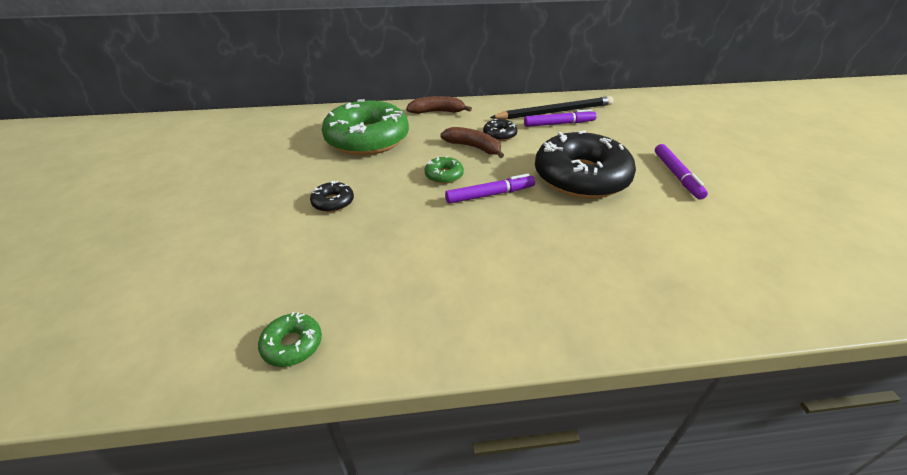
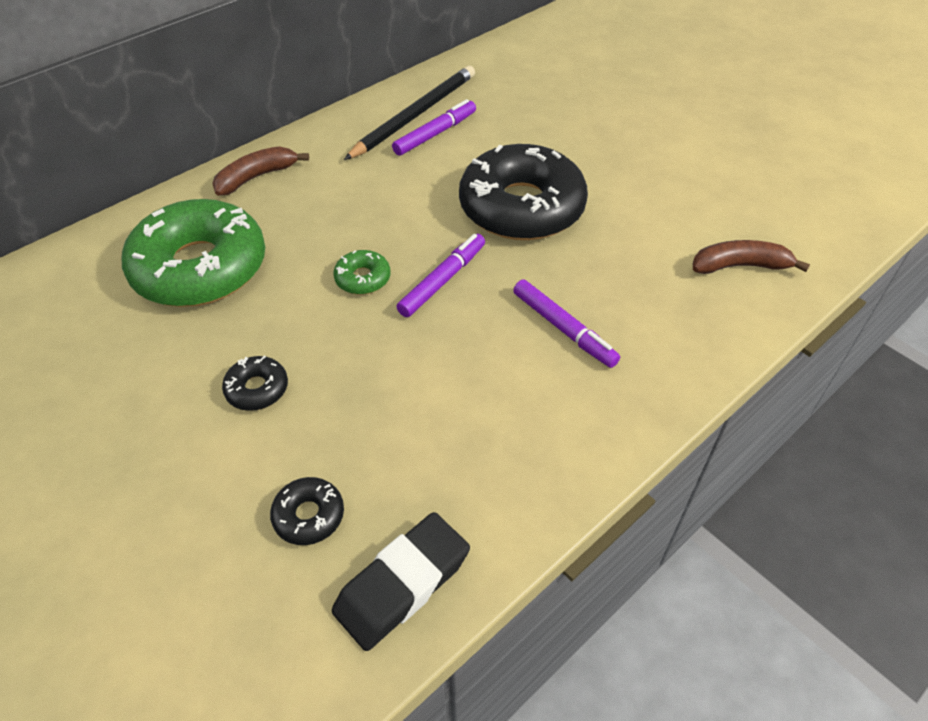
camera: 35 degrees left, 10 degrees up
(292, 345) = (402, 584): green donut -> black eraser
(473, 147) = (361, 218): brown banana -> brown banana (740, 266)
(499, 135) = (376, 182): black donut -> black donut (309, 516)
(677, 175) = (614, 161): purple marker -> purple marker (563, 329)

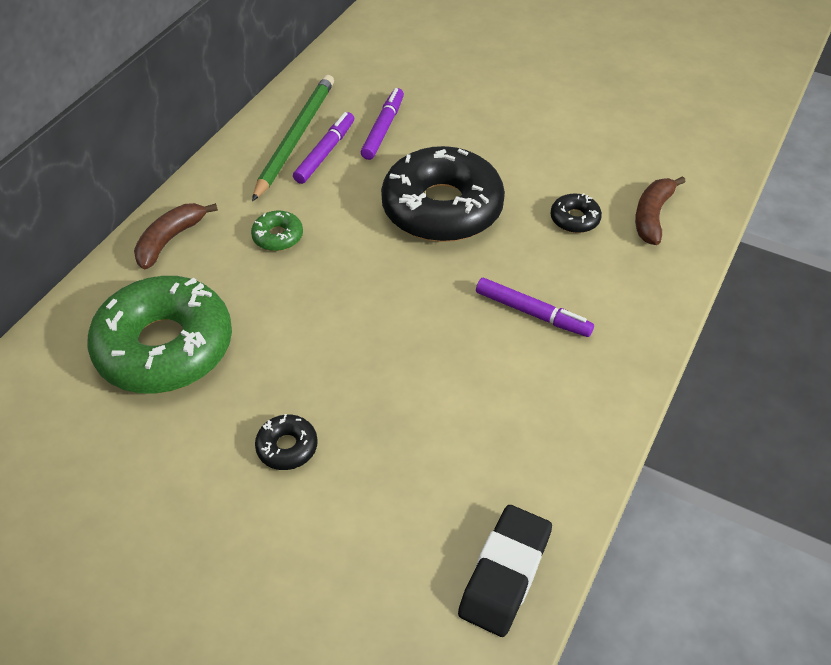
camera: 20 degrees left, 0 degrees up
(309, 516) = (396, 544): black donut -> black donut (574, 219)
(363, 278) = (330, 315): green donut -> green donut (278, 236)
(415, 115) = (295, 138): black pencil -> green pencil
(442, 280) = (405, 297): purple marker -> purple marker (383, 129)
(740, 266) = (652, 216): brown banana -> brown banana turned 45 degrees counterclockwise

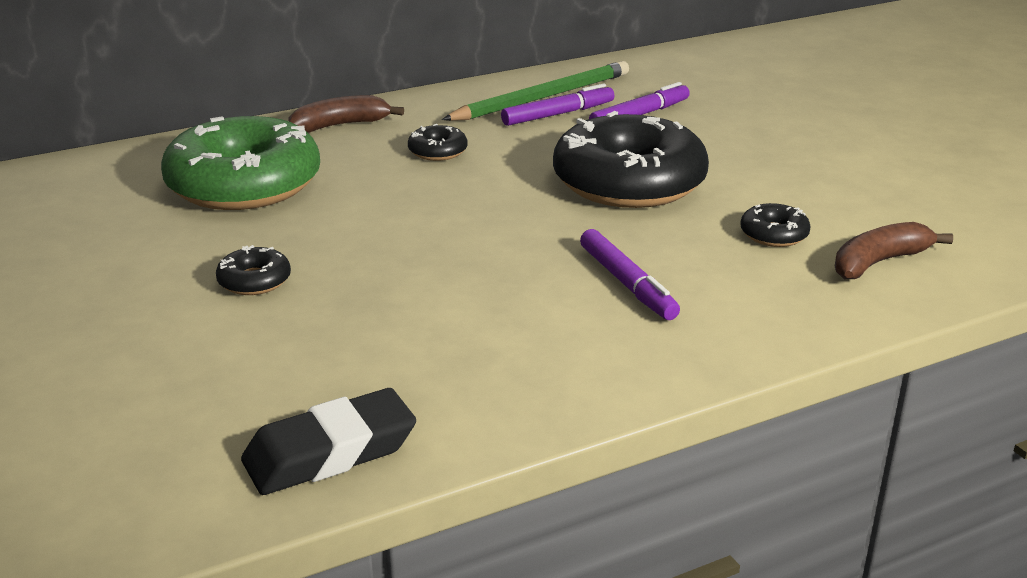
camera: 35 degrees right, 20 degrees down
(278, 236) = (437, 151): green donut -> black donut

